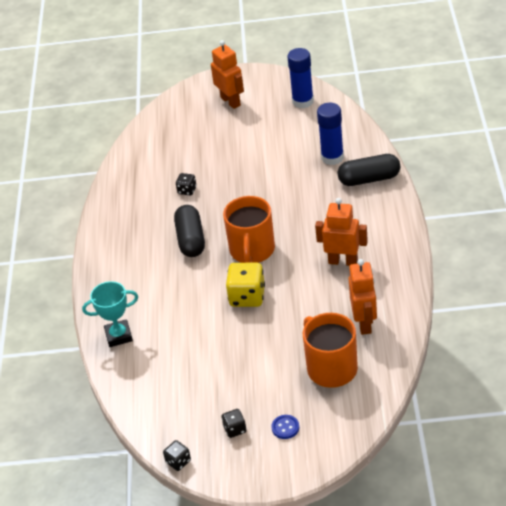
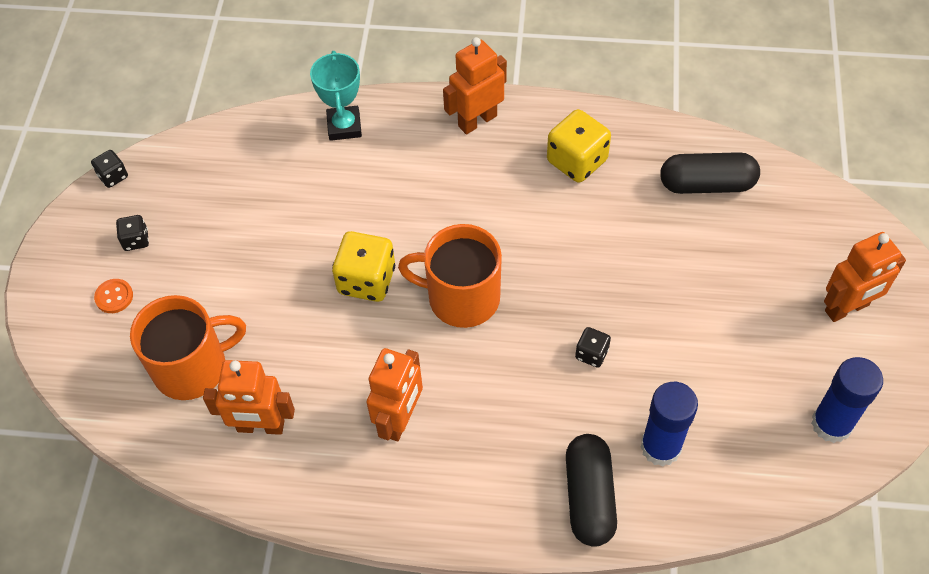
camera: 95 degrees right, 15 degrees up
(109, 268) = (477, 121): none -> orange robot
(139, 216) = (577, 161): none -> yellow dice
(187, 190) = (621, 225): black dice -> black dice (591, 354)
(191, 240) = (507, 221): black capsule -> black capsule (707, 184)
(285, 427) = (114, 297): blue button -> orange button

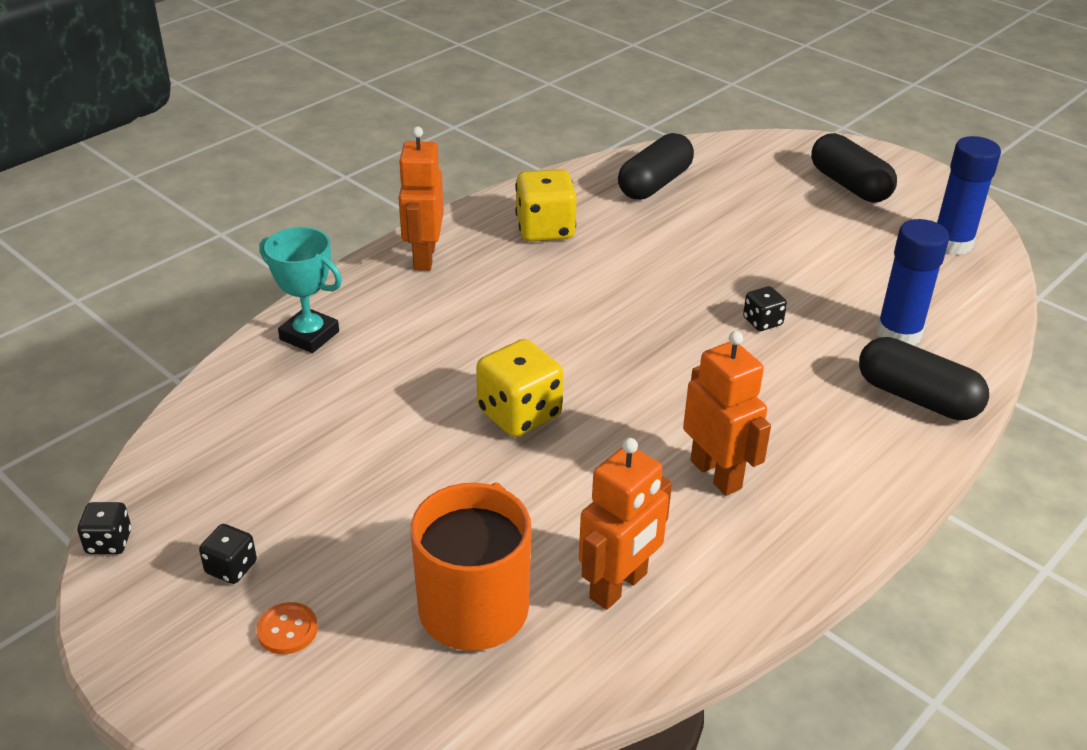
camera: 55 degrees left, 20 degrees down
(461, 297) = (614, 364): orange mug -> none
(847, 308) = (849, 185): orange robot -> black capsule

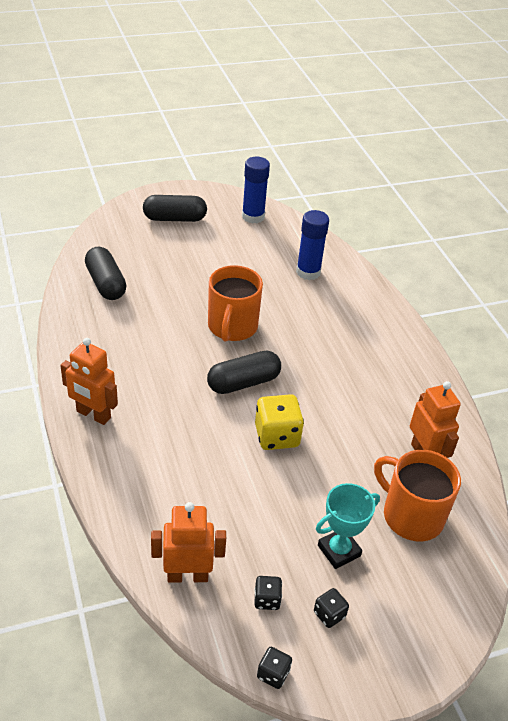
camera: 65 degrees left, 5 degrees up
(287, 630) = (390, 603): orange button -> none
(309, 335) = (134, 503): turquoise trophy -> turquoise trophy (339, 550)
(545, 229) = (111, 349): yellow dice -> none
(692, 304) = (232, 327): none -> orange mug
(716, 474) = (368, 384): orange robot -> orange robot (187, 575)
(762, 322) = (266, 310): black dice -> black dice (267, 599)
(917, 398) = (357, 293): black capsule -> black capsule (243, 382)

